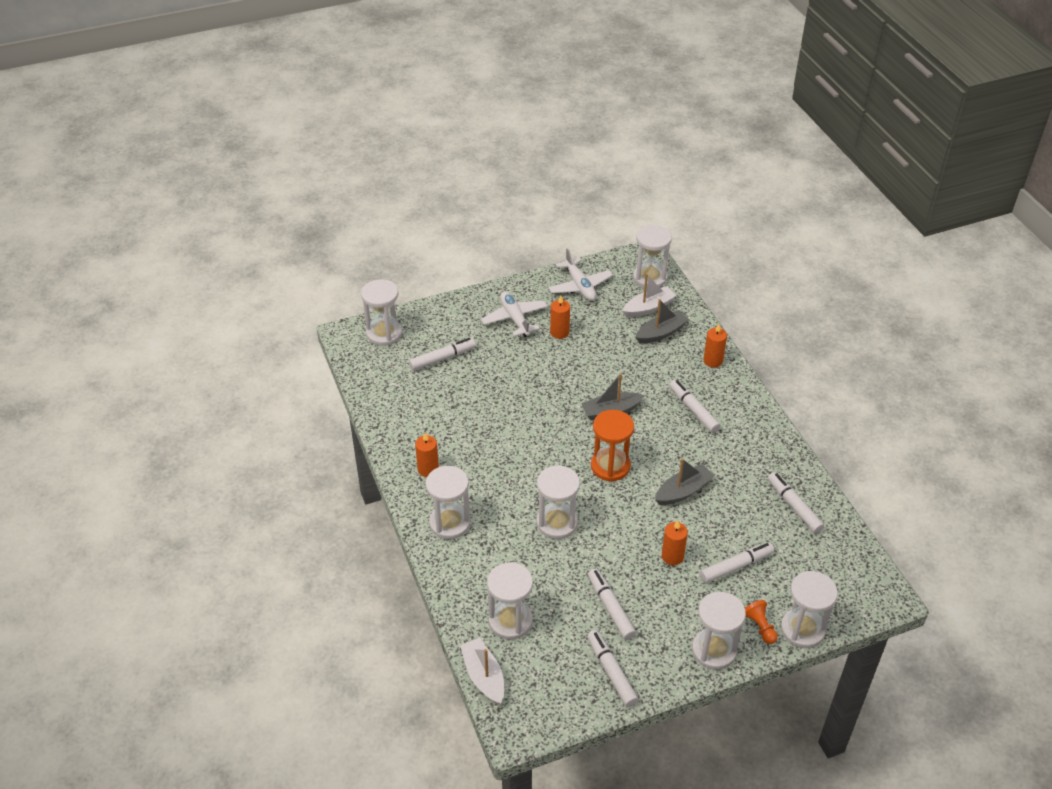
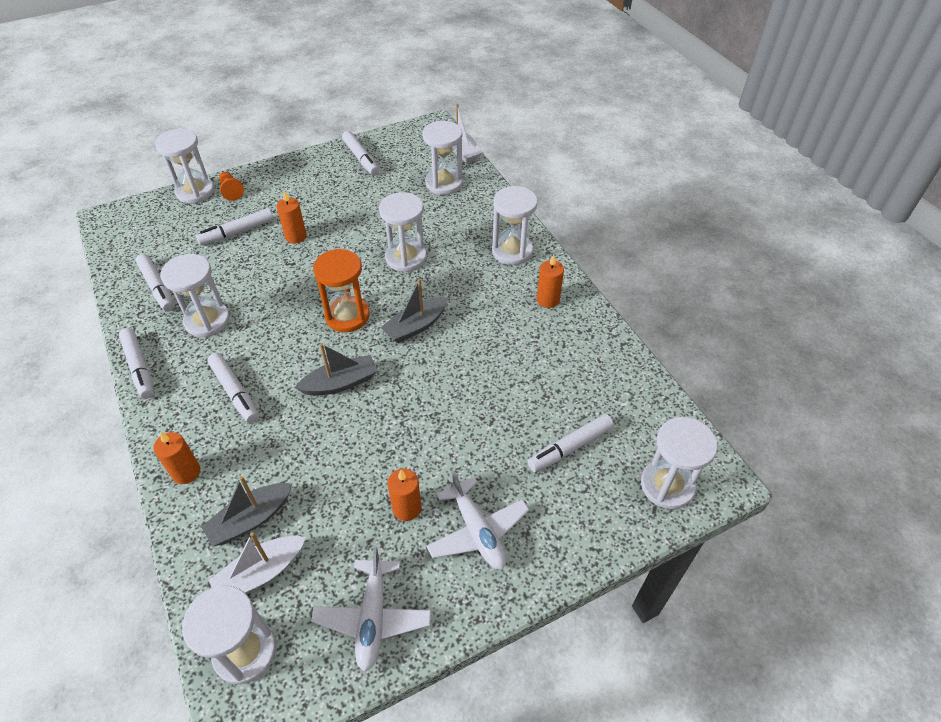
camera: 175 degrees right, 5 degrees up
(580, 286) = (373, 618): white plane -> white plane turned 150 degrees counterclockwise
(610, 608) = (358, 196): white marker -> white marker (139, 367)
(683, 491) = (271, 295): grey boat -> grey boat (416, 326)
(714, 650) = (275, 175): white hourglass -> white hourglass (207, 321)

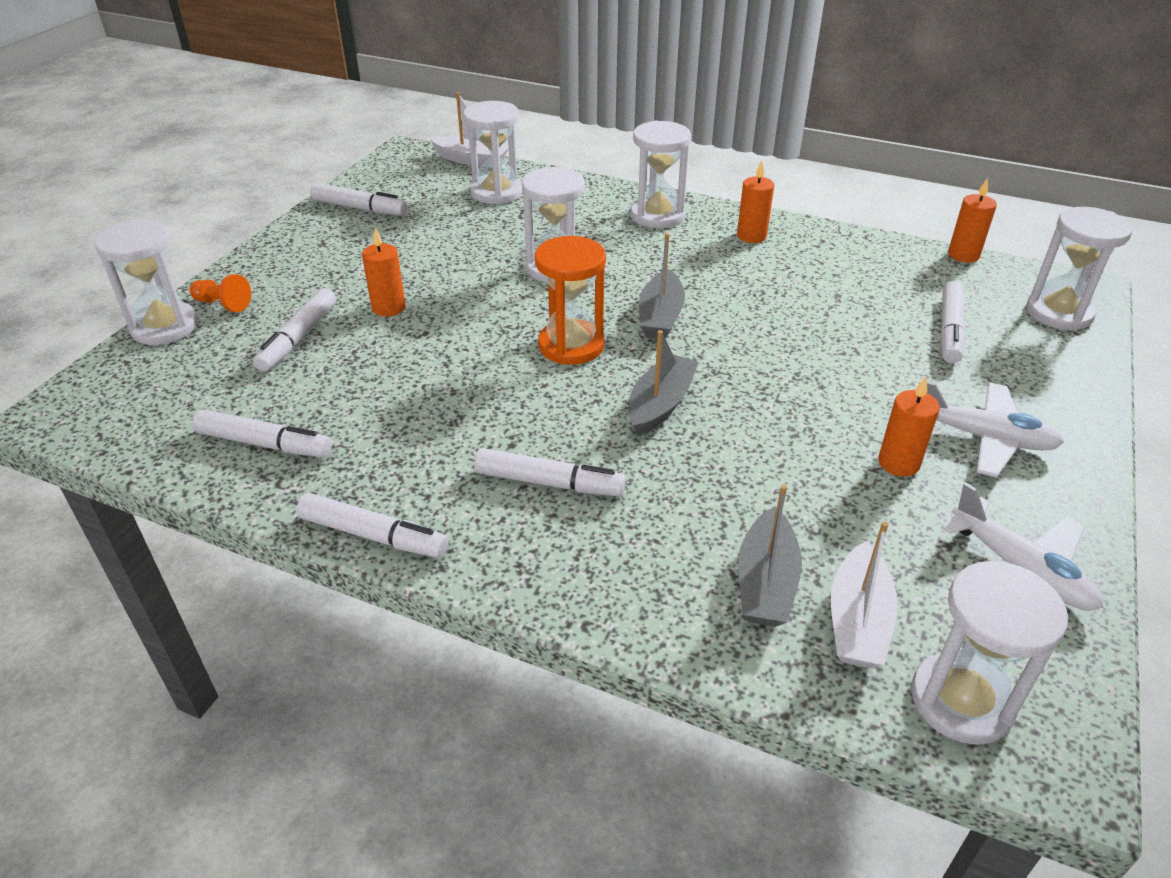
camera: 40 degrees left, 10 degrees down
(186, 472) = (615, 594): orange candle -> orange candle (963, 255)
(207, 321) = (397, 438): white hourglass -> none

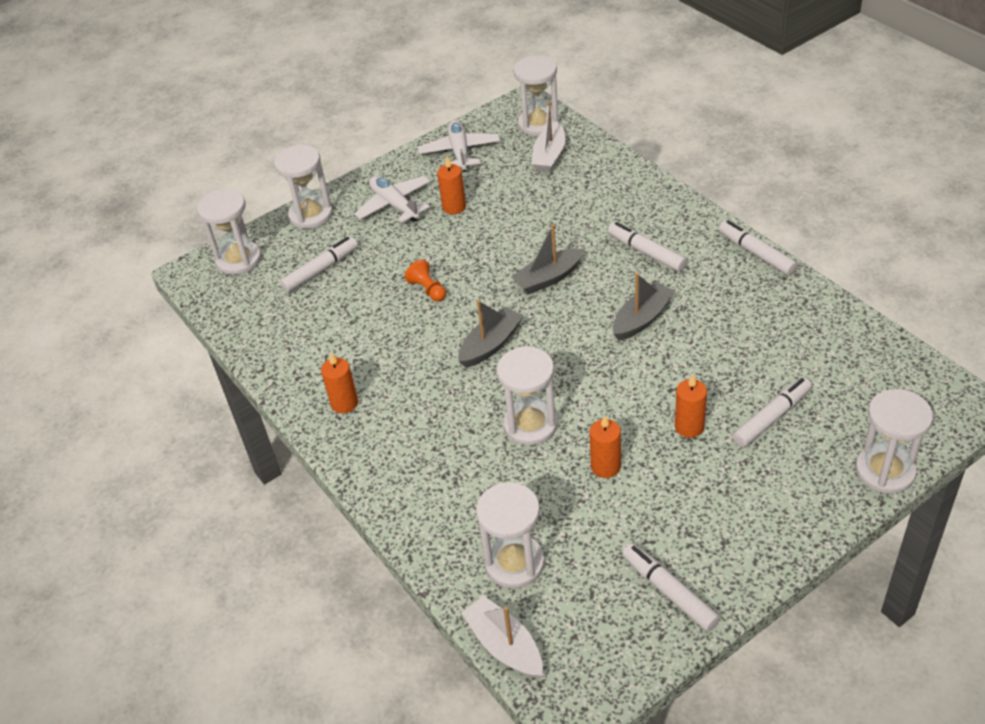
camera: 145 degrees left, 5 degrees up
(223, 304) = (832, 482): orange pawn -> orange pawn (428, 289)
(264, 444) = (810, 330): white marker -> none
(571, 345) = (571, 341): orange hourglass -> none
(657, 215) = (394, 461): white hourglass -> white hourglass (311, 215)
(766, 582) = (574, 179): grey boat -> grey boat (642, 319)
(857, 620) = (549, 156): white boat -> white boat turned 150 degrees clockwise
(963, 255) = (222, 325): orange candle -> orange candle (605, 466)

